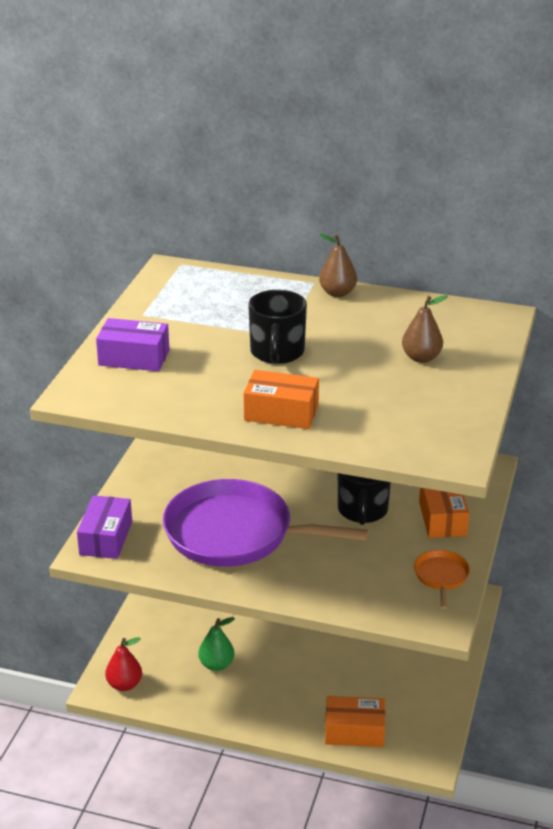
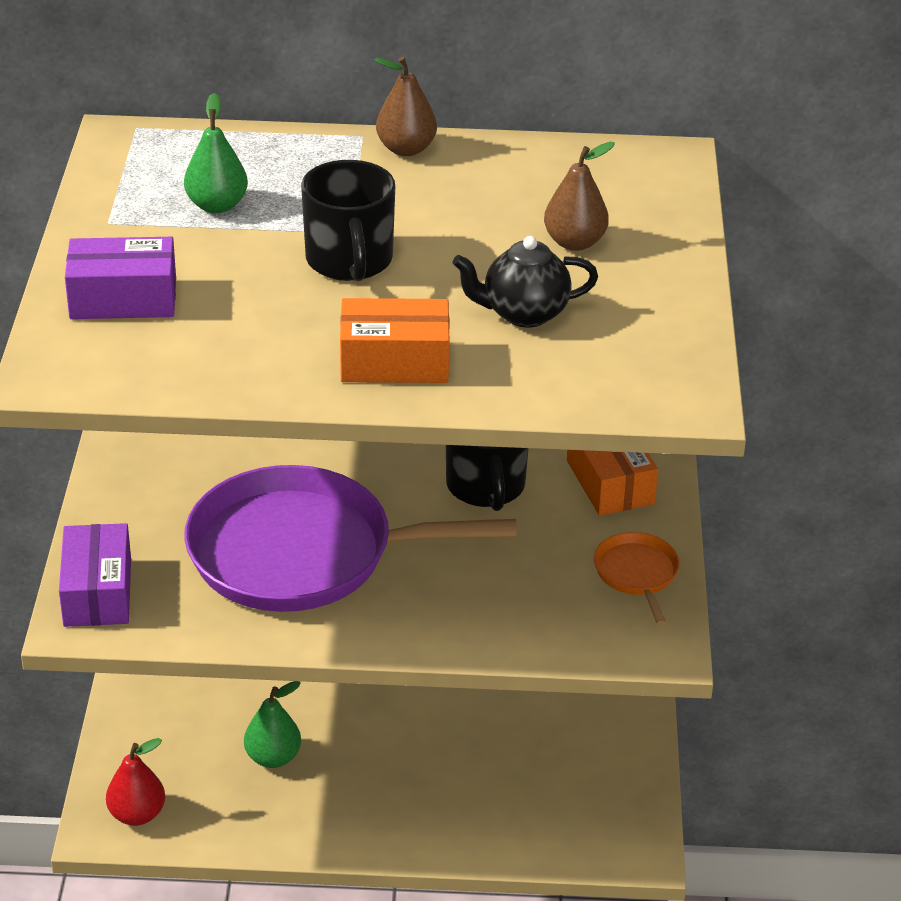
camera: 15 degrees left, 5 degrees up
(210, 312) = (217, 205): none -> green pear
(354, 731) = (515, 825): orange box -> none
(372, 395) = (523, 313): none -> black teapot

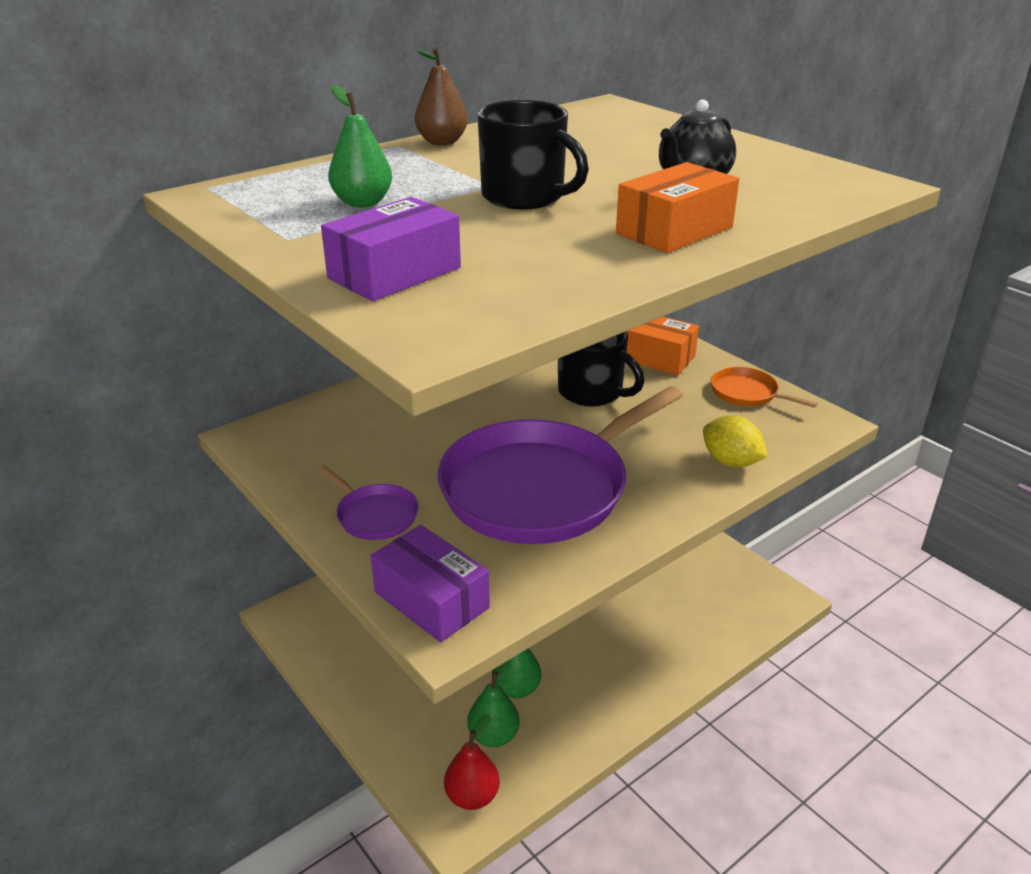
camera: 40 degrees left, 5 degrees down
(145, 499) = (374, 515): none -> purple pan
(208, 782) = (493, 735): none -> green pear
(500, 629) = (730, 462): none -> yellow lemon
(575, 242) = (642, 147): brown pear -> none

